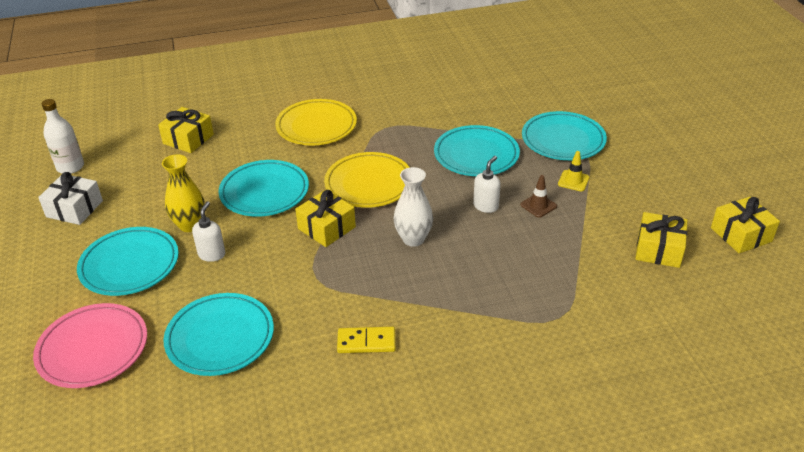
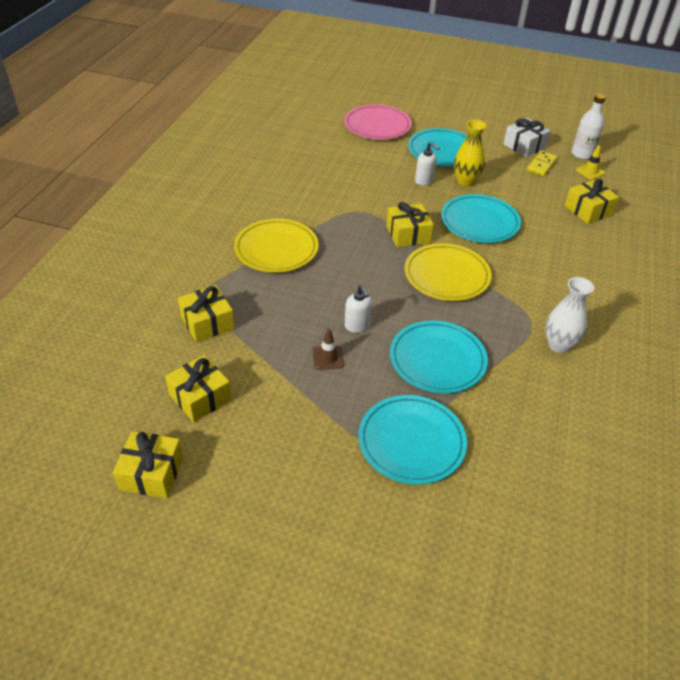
camera: 120 degrees right, 5 degrees up
(220, 337) = (342, 163): turquoise plate -> none
(316, 126) = (563, 282): yellow plate -> yellow plate (276, 249)
(366, 342) = (280, 208): yellow domino -> yellow domino (541, 165)
(413, 239) = (355, 268): white vase -> white vase (559, 345)
(573, 181) = (339, 404): yellow traffic cone -> yellow traffic cone (590, 172)
(587, 293) = (207, 322): none -> yellow gift

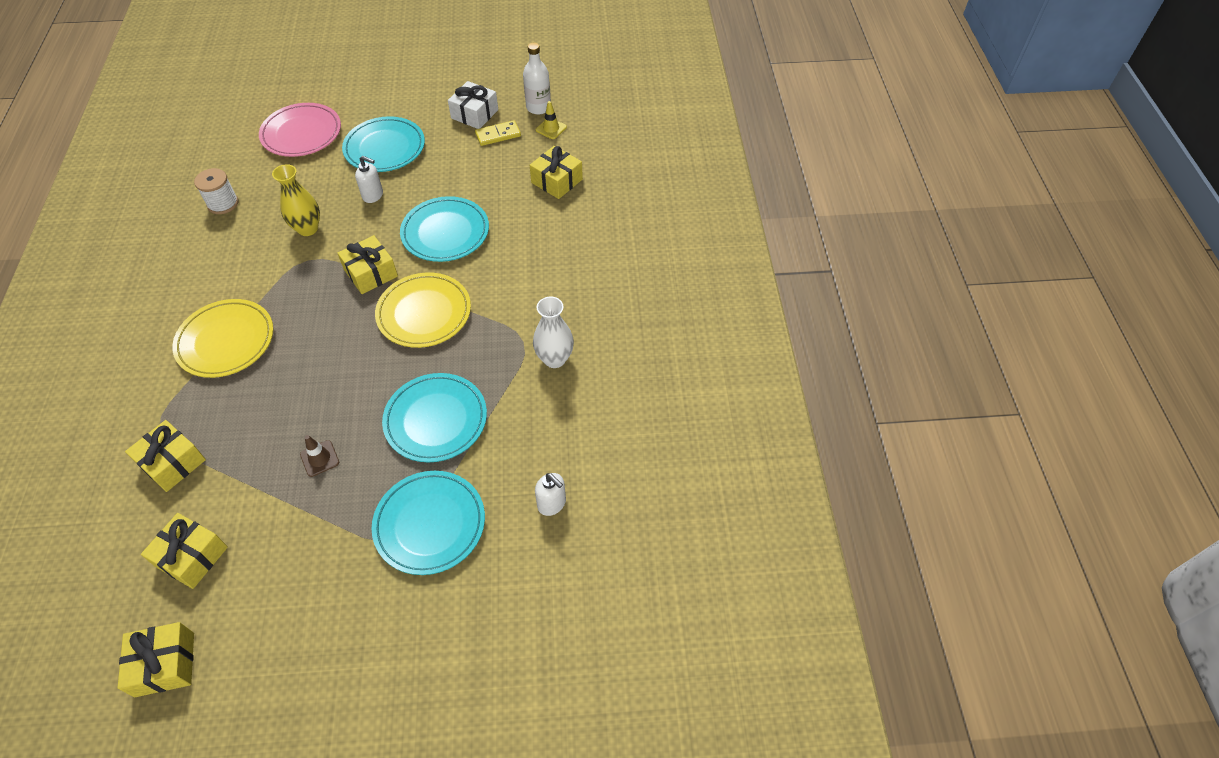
camera: 20 degrees left, 10 degrees up
(302, 156) = (223, 203): none -> white spool
(357, 325) = (342, 408): white soap dispenser -> white soap dispenser (552, 504)
(465, 181) = (419, 182): yellow vase -> yellow vase (308, 229)
(541, 165) = (498, 135): yellow domino -> yellow domino turned 60 degrees clockwise

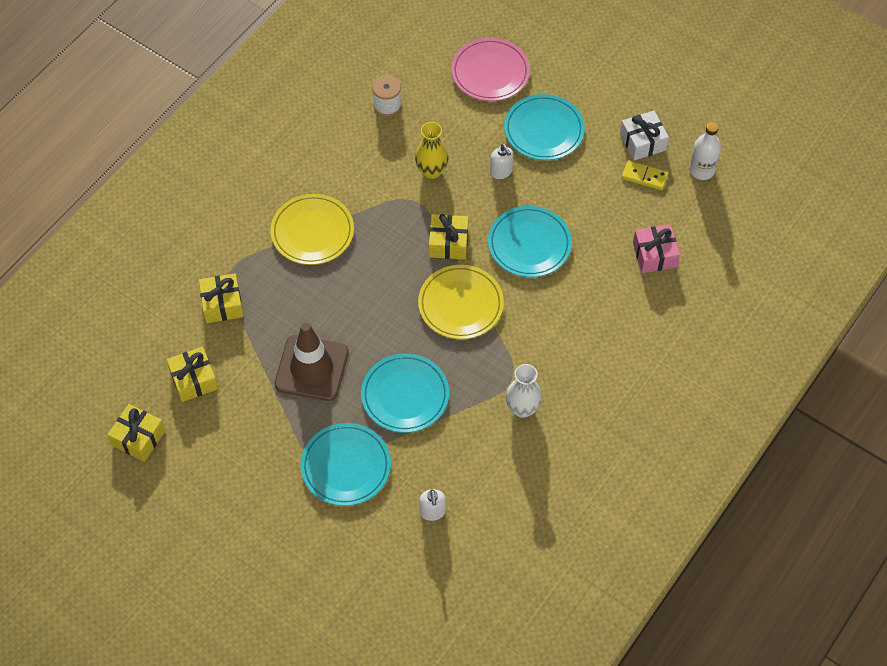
camera: 40 degrees right, 5 degrees up
(319, 458) = (311, 368): brown traffic cone -> brown traffic cone, size x2.42
(551, 129) = (694, 199): yellow traffic cone -> none
(557, 181) = (654, 255): yellow gift -> pink gift

